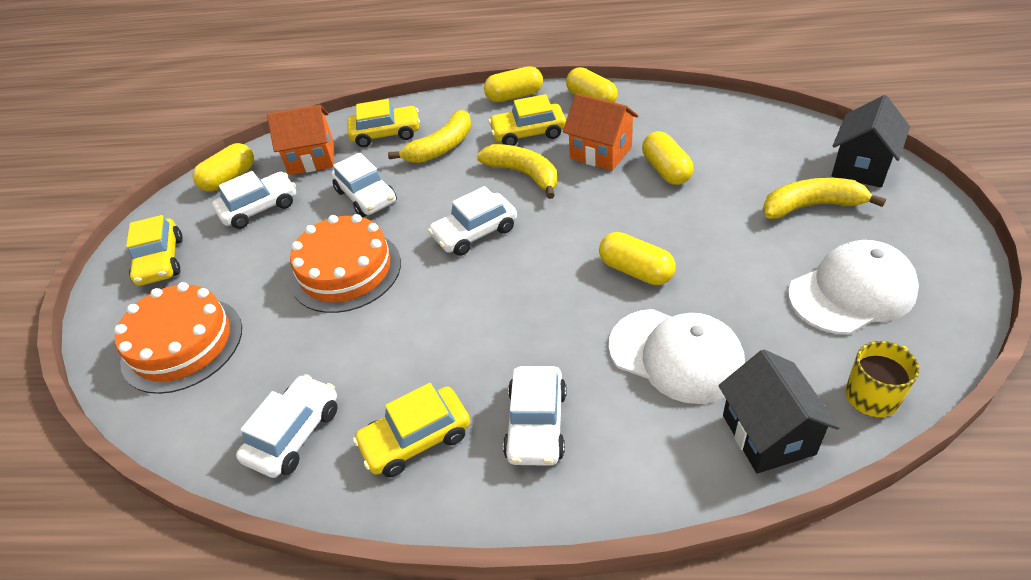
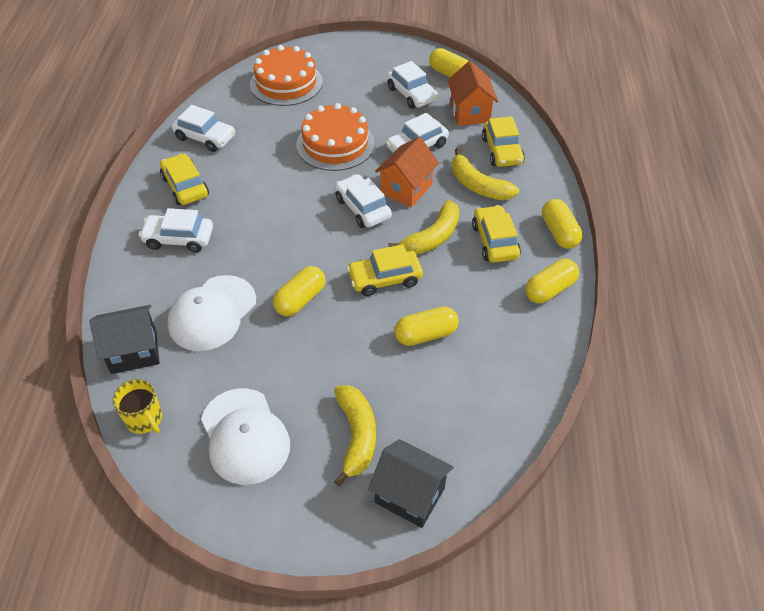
camera: 85 degrees right, 5 degrees up
(161, 261) = (363, 60): yellow car -> yellow car (385, 279)
(600, 153) = (458, 290): orange house -> orange house (406, 189)

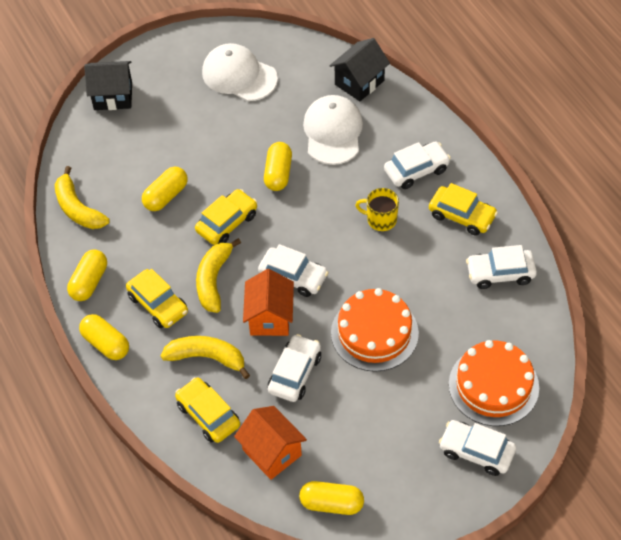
camera: 150 degrees right, 5 degrees up
(144, 419) = (310, 53): yellow mug -> yellow mug (381, 220)
(356, 436) = (168, 110): yellow banana -> yellow banana (78, 208)
(412, 94) = (351, 445): white car -> white car (476, 452)

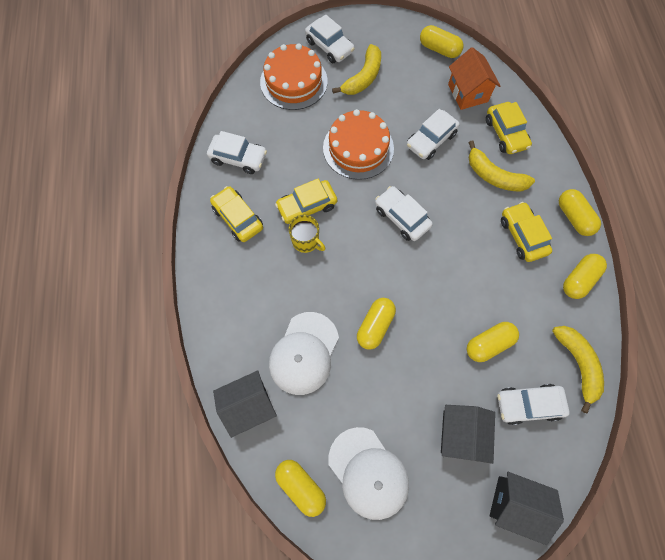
camera: 160 degrees left, 15 degrees up
(171, 124) = (460, 434): none -> black house
(213, 280) = (469, 240): yellow banana -> yellow banana (363, 77)
(227, 223) = (440, 291): yellow car -> yellow car (307, 206)
(270, 318) = (434, 190): orange house -> none
(289, 50) = (301, 486): none -> yellow capsule
(416, 170) = (250, 278): white car -> white car (528, 405)

